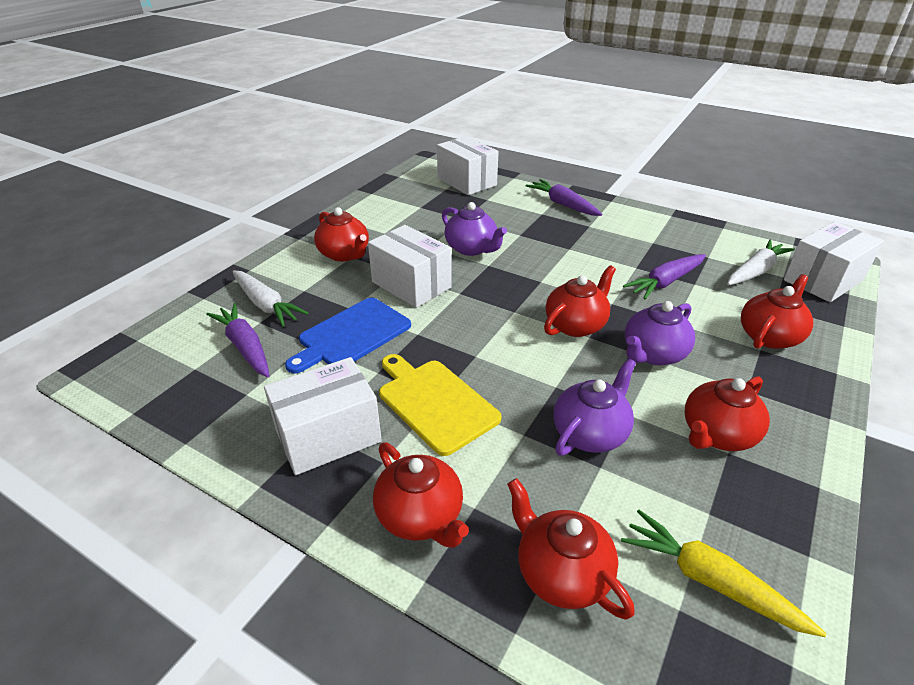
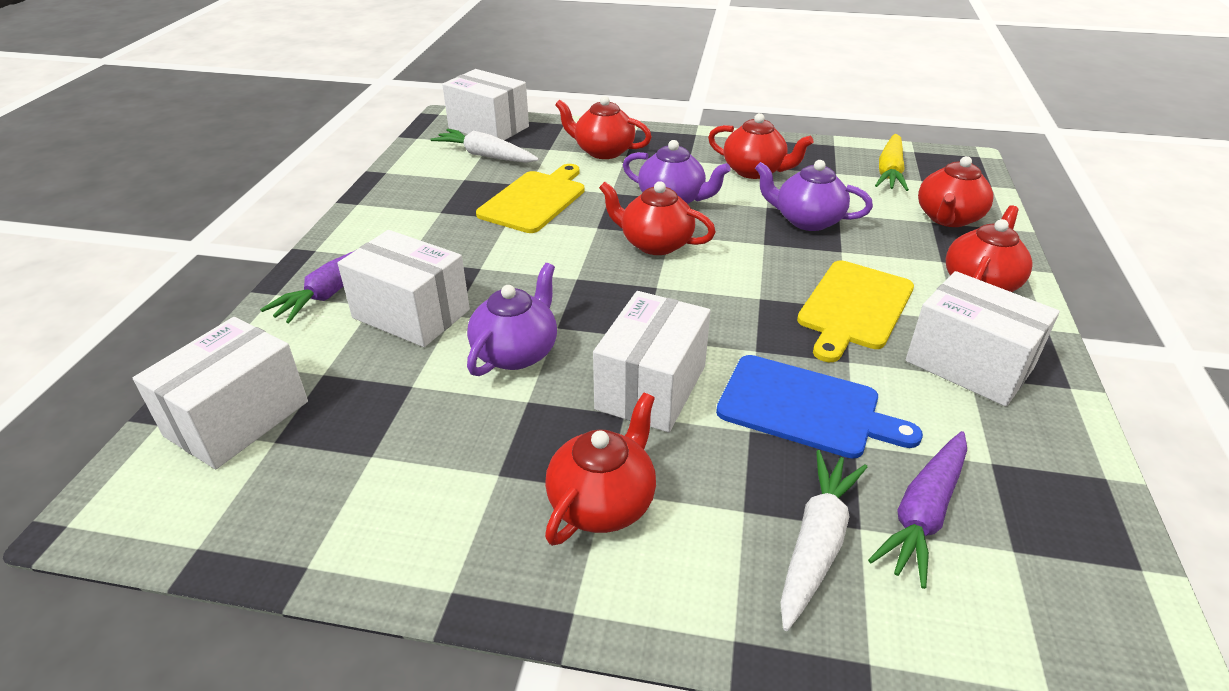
camera: 110 degrees left, 0 degrees up
(527, 223) = (411, 314): none -> white box
(665, 282) = (534, 200): purple carrot -> yellow cutting board

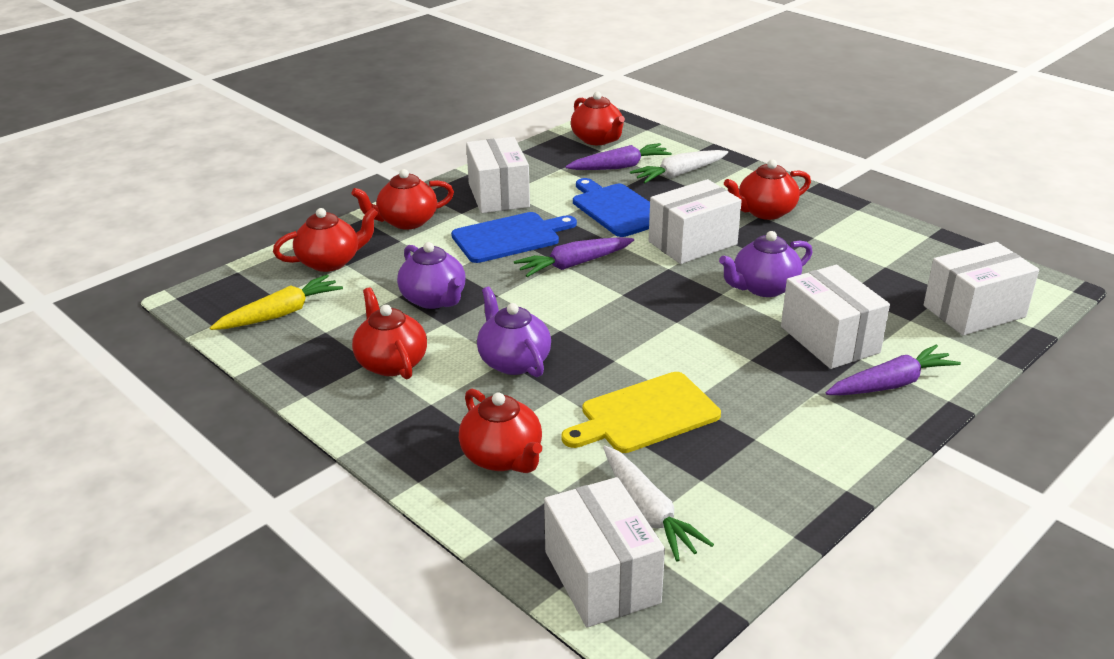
camera: 145 degrees left, 5 degrees down
(655, 244) = (583, 326): red teapot -> red teapot (597, 139)
(743, 301) = (574, 264): none -> purple carrot
(854, 308) = (510, 237): yellow cutting board -> blue cutting board

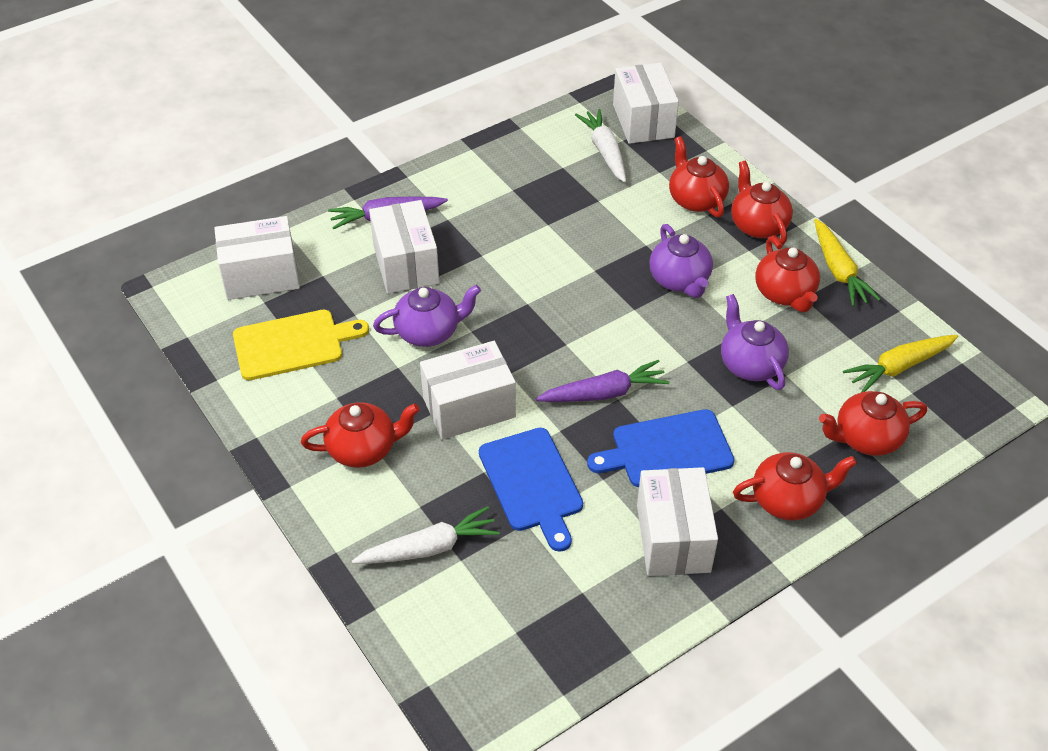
camera: 170 degrees left, 15 degrees up
(322, 394) = (838, 270): none -> yellow carrot
(597, 139) = (512, 665): red teapot -> red teapot (758, 225)
(619, 167) = (502, 580): purple carrot -> none
(645, 415) = (585, 218): yellow cutting board -> yellow cutting board (293, 344)

